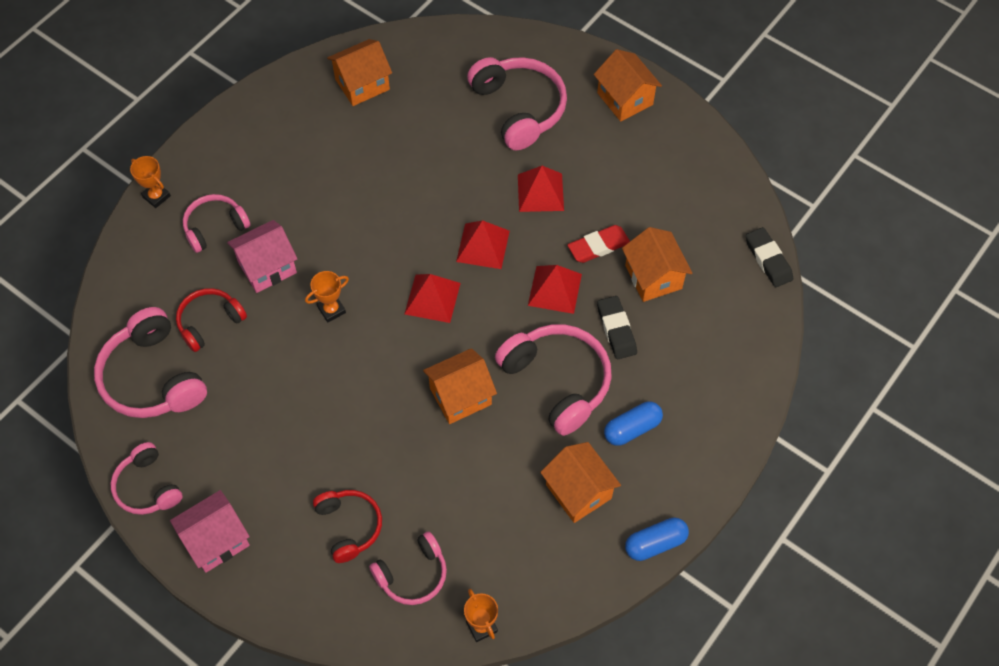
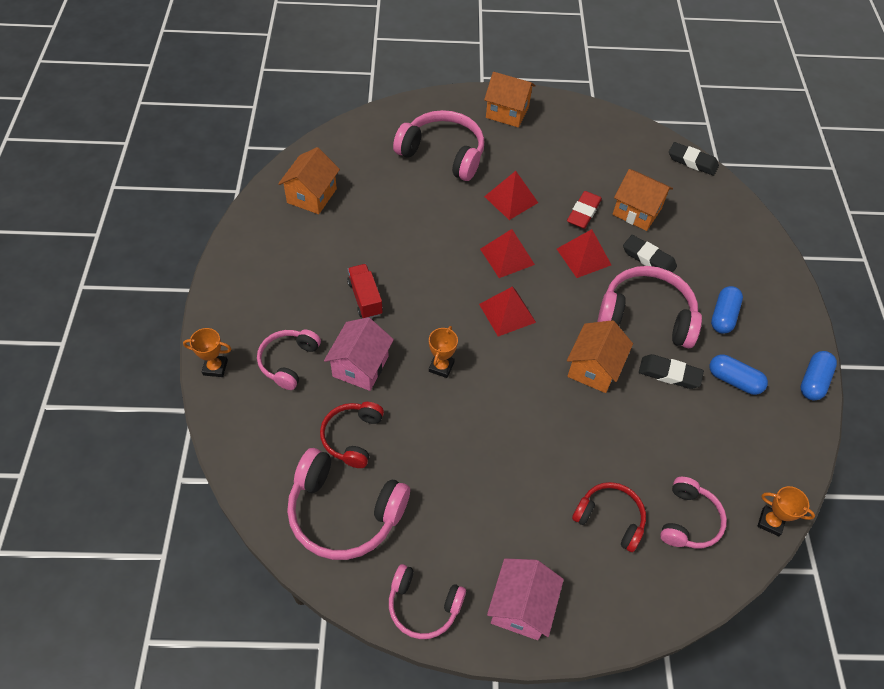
camera: 40 degrees left, 5 degrees down
(323, 209) = (365, 298): none -> red truck
(524, 446) = (669, 374): none -> black eraser
(578, 491) = (734, 380): orange house -> blue capsule

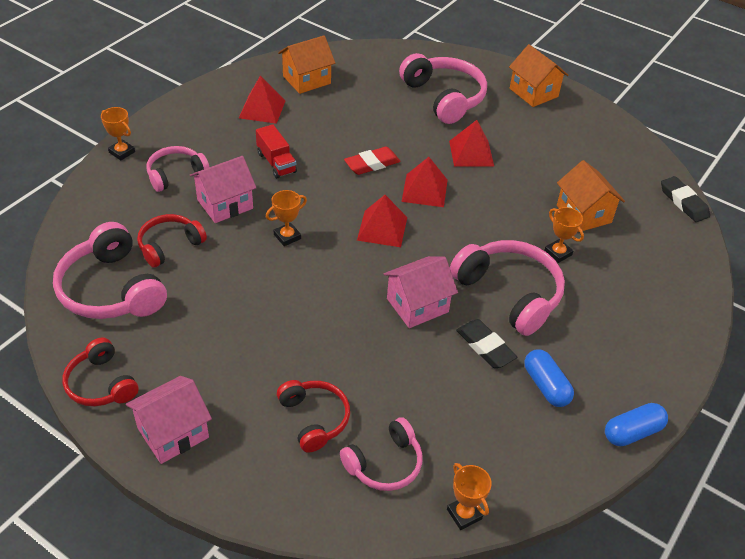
camera: 35 degrees right, 10 degrees down
(365, 298) = (276, 163): red truck -> red truck turned 135 degrees clockwise
(423, 605) = (101, 383): pink headphones -> red headphones
(583, 212) = (529, 191): red eraser -> red eraser (372, 164)
(583, 256) = (495, 222): red pyramid -> red pyramid (262, 109)
(594, 368) = (417, 305): orange house -> pink house
(648, 258) = (558, 253): black eraser -> orange trophy
(723, 316) = (588, 332): blue capsule -> none

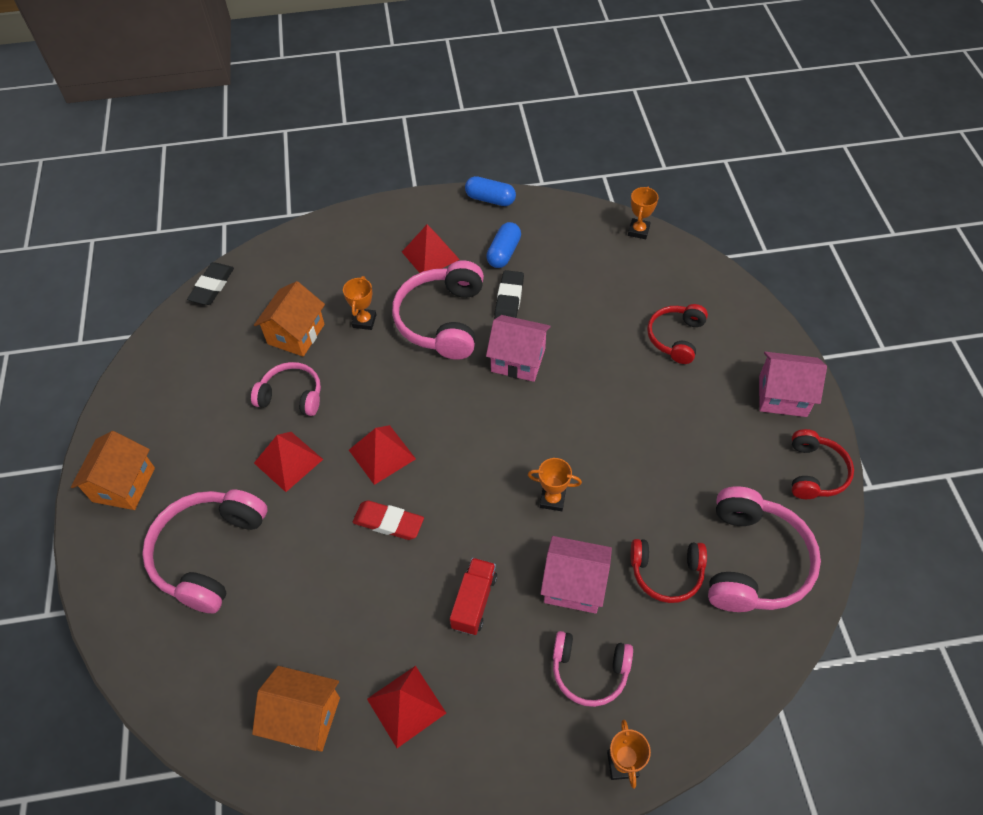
camera: 130 degrees left, 10 degrees up
(382, 228) = (464, 444): red pyramid -> red pyramid (430, 255)
(384, 463) = (657, 283): pink headphones -> pink headphones (291, 396)

